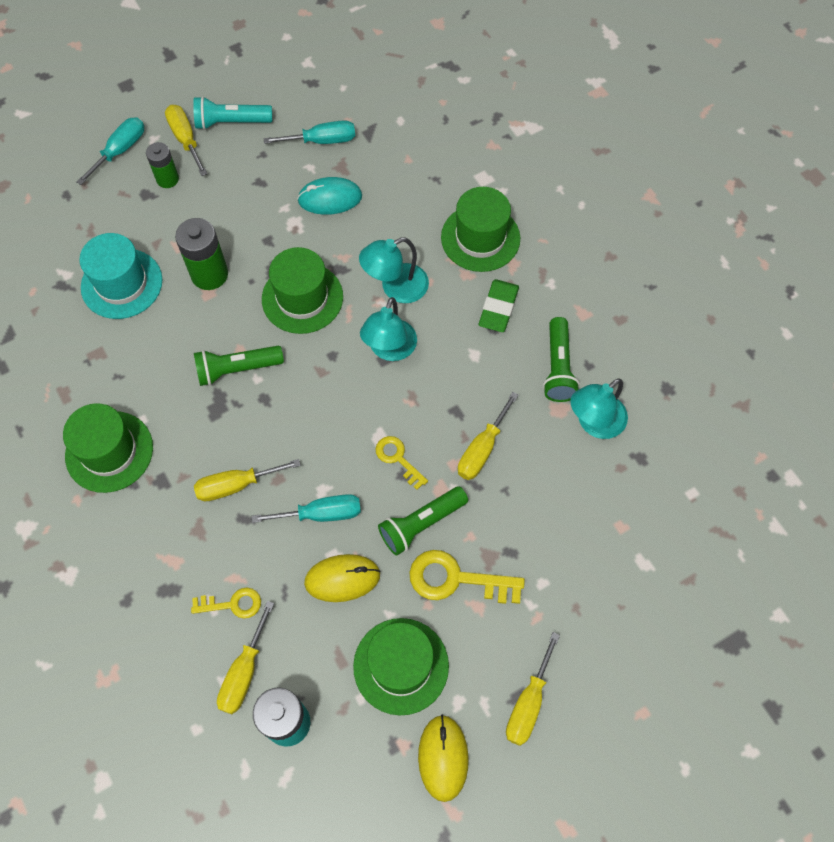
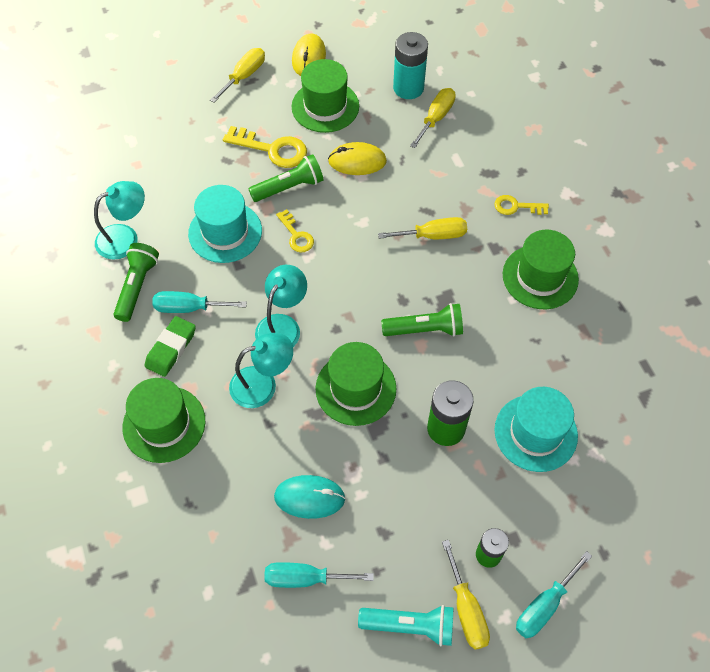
camera: 170 degrees left, 5 degrees down
(232, 604) = (441, 157): yellow key -> yellow key (516, 206)
(321, 514) = (366, 205): turquoise screwdriver -> turquoise screwdriver (189, 308)
(482, 449) = (225, 232): yellow screwdriver -> turquoise hat

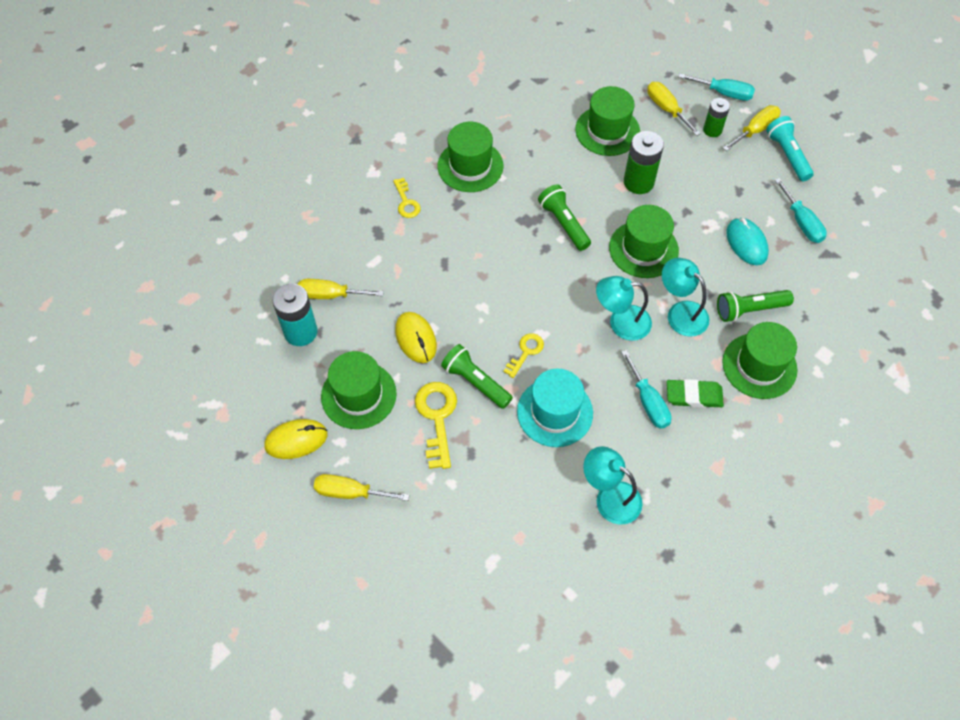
camera: 115 degrees left, 0 degrees up
(137, 287) = (653, 456): green flashlight -> green flashlight (749, 310)
(433, 235) = (469, 250): yellow screwdriver -> yellow screwdriver (666, 109)
(535, 433) = (607, 131): turquoise hat -> green hat

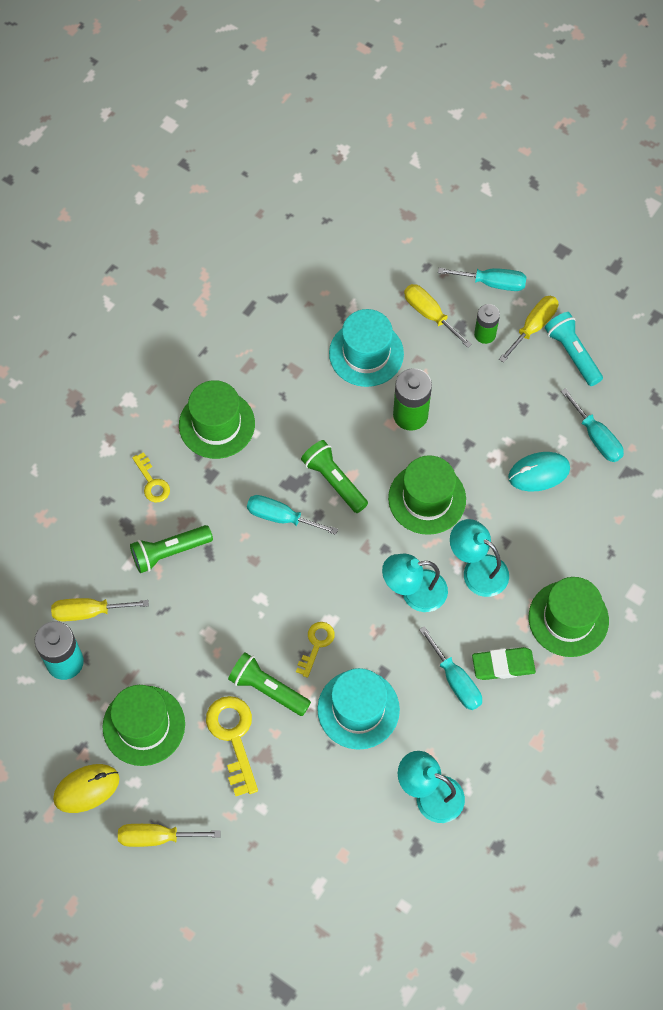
camera: 10 degrees left, 5 degrees up
(416, 338) = (194, 649): yellow mouse -> none
(512, 245) = (281, 517): none -> turquoise screwdriver
(607, 131) = (366, 353): green hat -> turquoise hat
(746, 243) = (539, 473): turquoise mouse -> turquoise mouse turned 75 degrees counterclockwise
(749, 310) = (551, 554): green flashlight -> green flashlight (169, 552)

